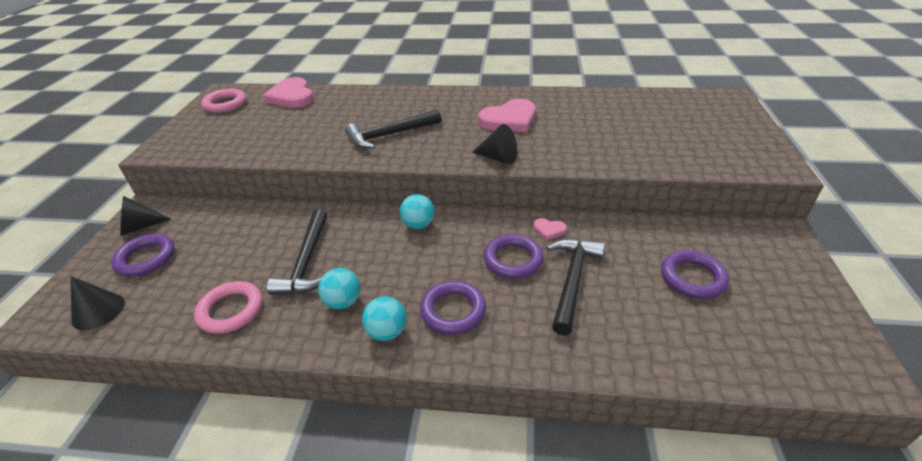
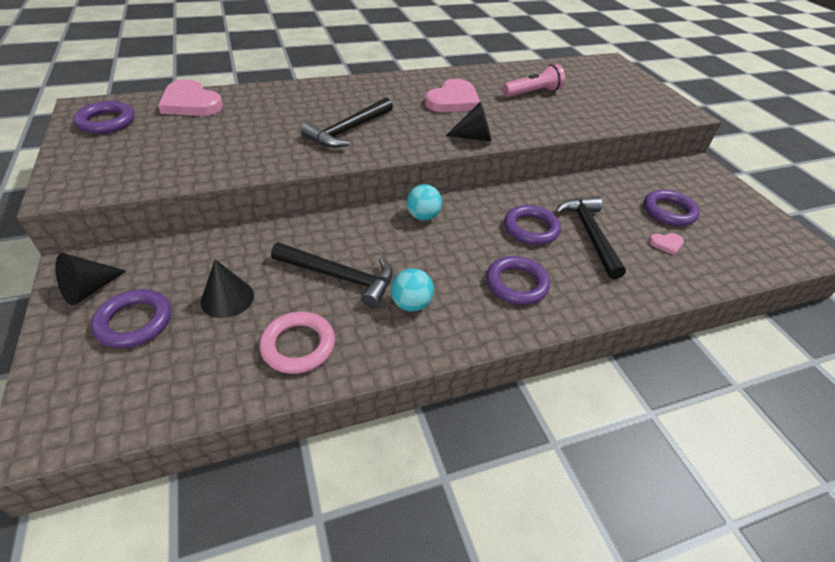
camera: 30 degrees left, 5 degrees up
(98, 311) = (125, 395): black cone -> black cone (227, 298)
(225, 104) = (106, 122): pink ring -> purple ring
(306, 262) = (339, 277): black hammer -> black hammer turned 45 degrees counterclockwise
(387, 332) = (475, 318): turquoise ball -> none
(549, 230) = (539, 197): pink heart -> pink heart (666, 244)
(600, 122) = (532, 93): none -> pink flashlight

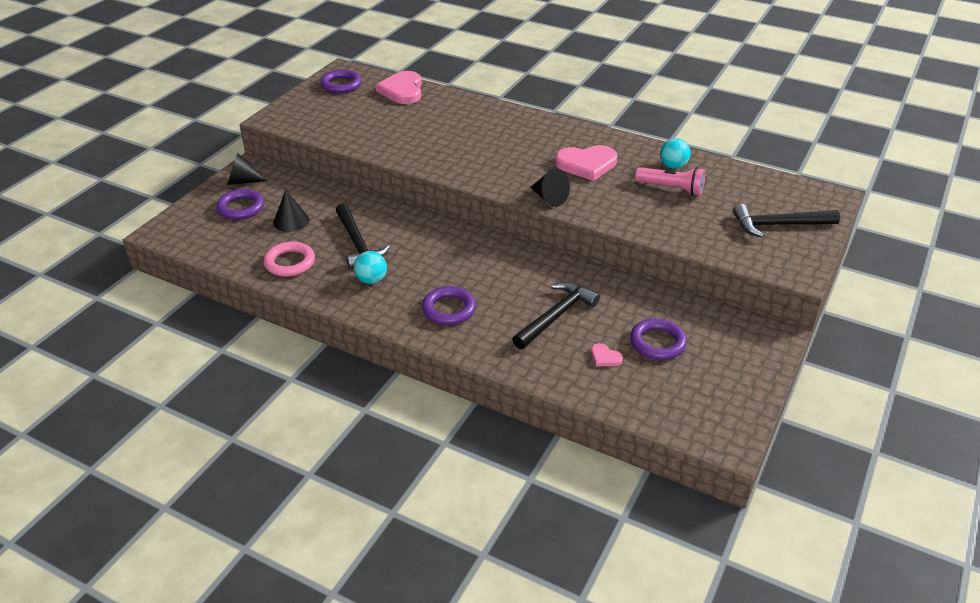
camera: 50 degrees right, 5 degrees down
(348, 130) = (469, 152): black hammer -> black hammer (778, 225)
(423, 216) = (460, 239): turquoise ball -> turquoise ball (673, 166)
(531, 228) = (519, 288): purple ring -> none

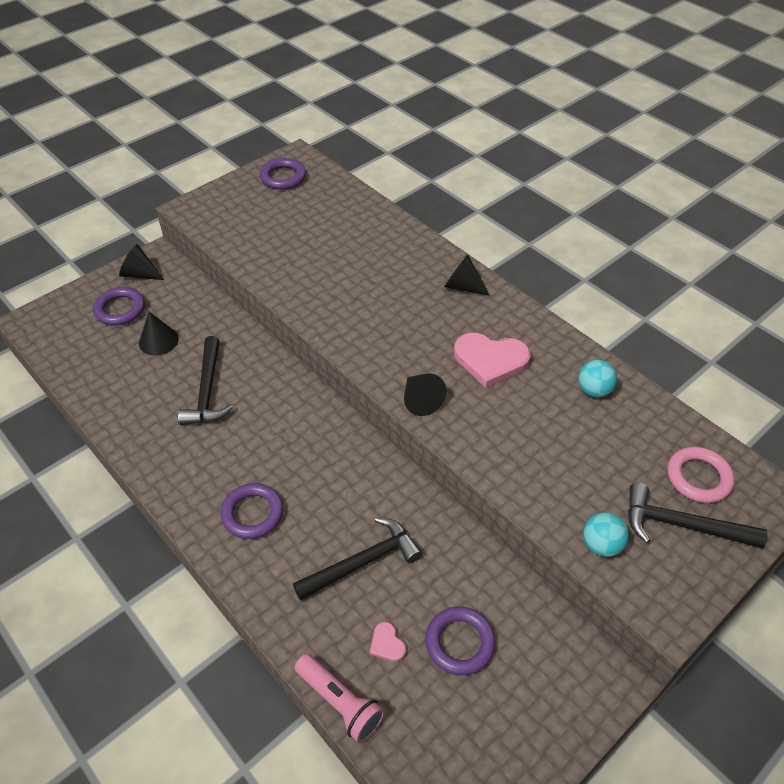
camera: 20 degrees right, 10 degrees up
(290, 262) = (128, 397): pink ring -> pink ring (698, 477)
(371, 280) = (195, 446): turquoise ball -> turquoise ball (601, 545)
(402, 90) = (342, 200): pink heart -> none
(536, 126) = (462, 286): none -> black cone
(671, 188) = (573, 426): pink flashlight -> pink flashlight (340, 702)

